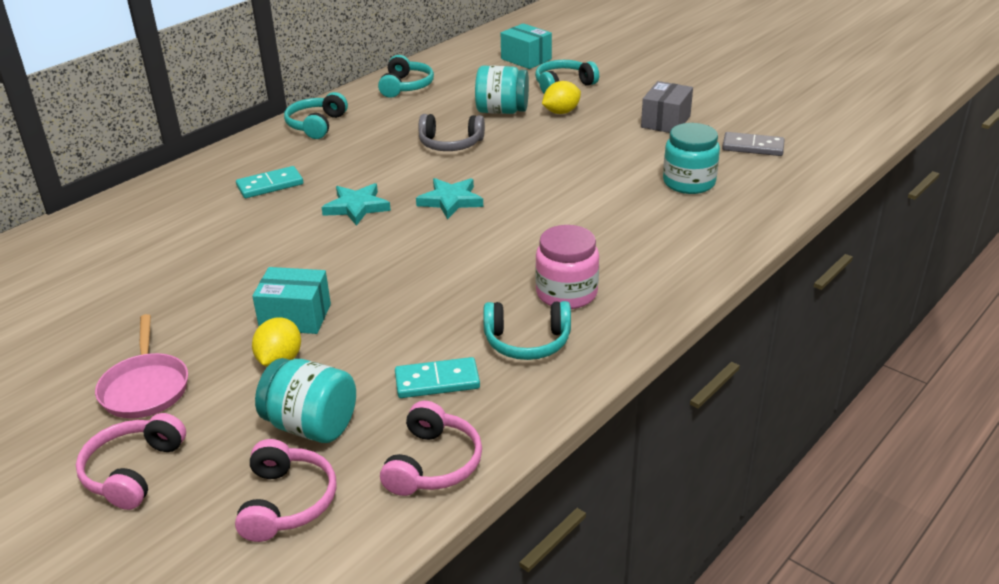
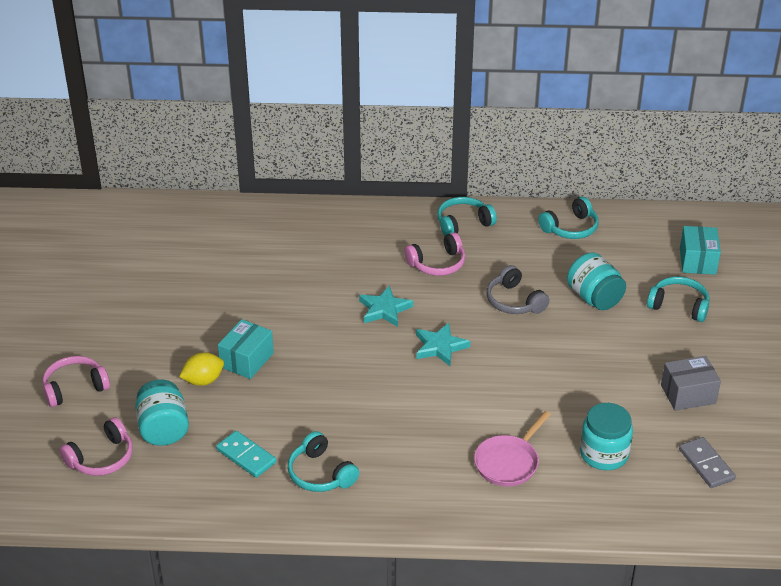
camera: 50 degrees right, 5 degrees up
(145, 387) = (135, 346): pink pan -> pink pan (508, 462)
(270, 185) = (367, 255): turquoise domino -> none
(295, 317) = (247, 360): turquoise box -> turquoise box turned 60 degrees clockwise
(433, 464) = (177, 496): pink headphones -> pink headphones (437, 264)
(561, 112) = (631, 329): yellow lemon -> none
(566, 293) = (390, 464): pink jar -> none

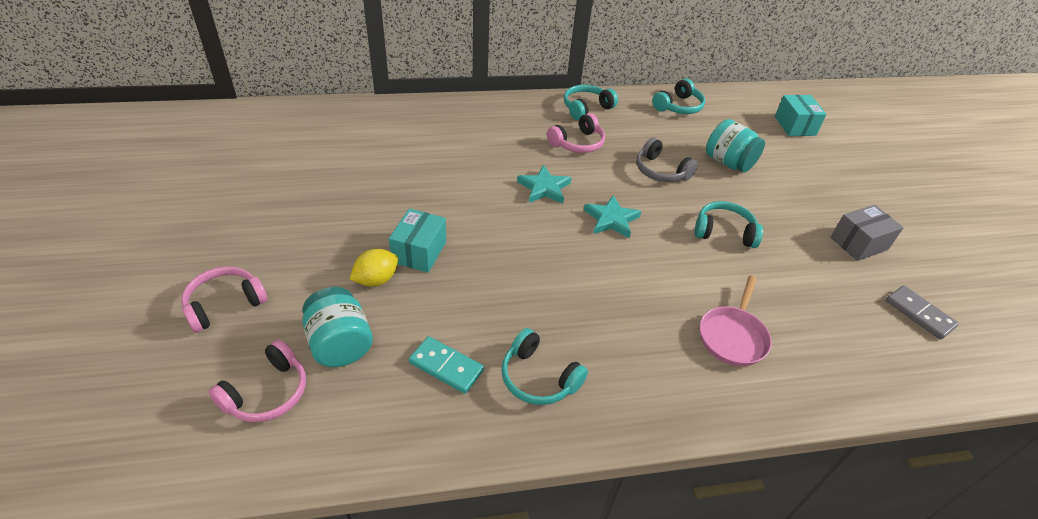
camera: 15 degrees left, 5 degrees up
(604, 454) = (819, 314): turquoise jar -> none
(679, 306) = (802, 164): turquoise headphones -> turquoise headphones (724, 232)

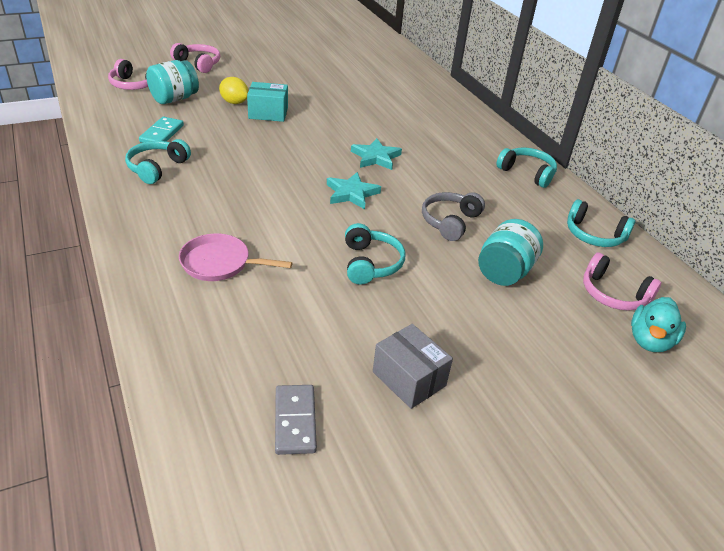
camera: 75 degrees right, 5 degrees down
(577, 143) = (459, 171): pink headphones -> pink headphones (613, 294)
(795, 126) = (650, 341): turquoise box -> turquoise duck
(919, 314) = (295, 421): grey domino -> grey domino turned 45 degrees counterclockwise

